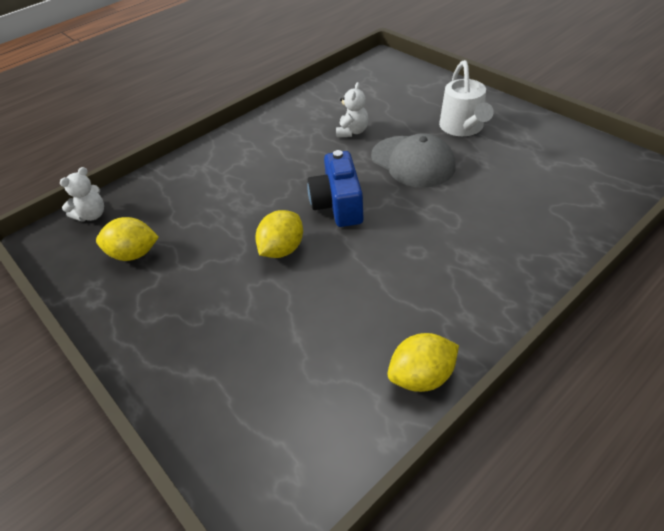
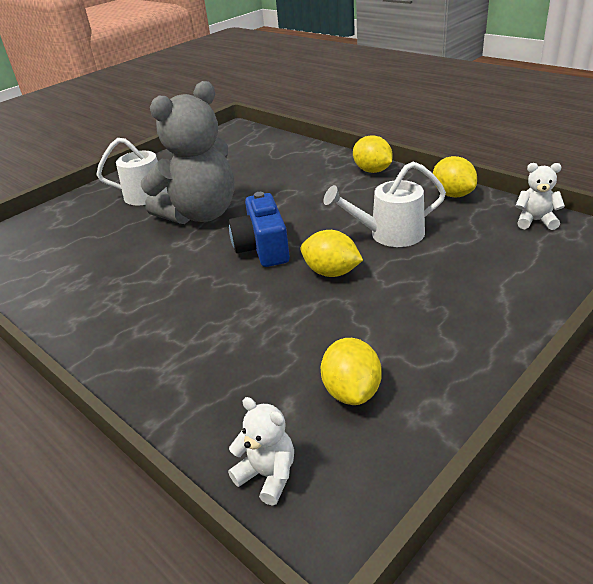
camera: 95 degrees left, 10 degrees down
(337, 299) = (390, 234): none -> white watering can
(338, 205) = (263, 248): blue camera -> blue camera turned 90 degrees clockwise
(352, 131) = (131, 254): white teddy bear -> white teddy bear (535, 221)
(413, 162) = (200, 214): grey cap -> grey teddy bear
(504, 299) = (372, 170): none -> yellow lemon

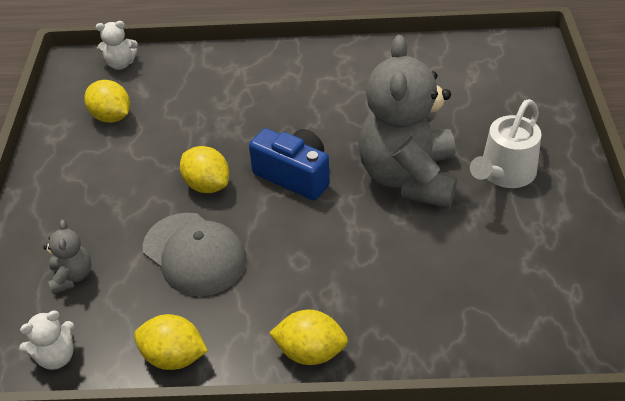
camera: 135 degrees right, 10 degrees up
(331, 272) = (207, 185): yellow lemon -> yellow lemon turned 60 degrees clockwise
(390, 234) = (194, 254): white watering can -> grey cap
(497, 259) = (72, 276): none -> grey teddy bear

